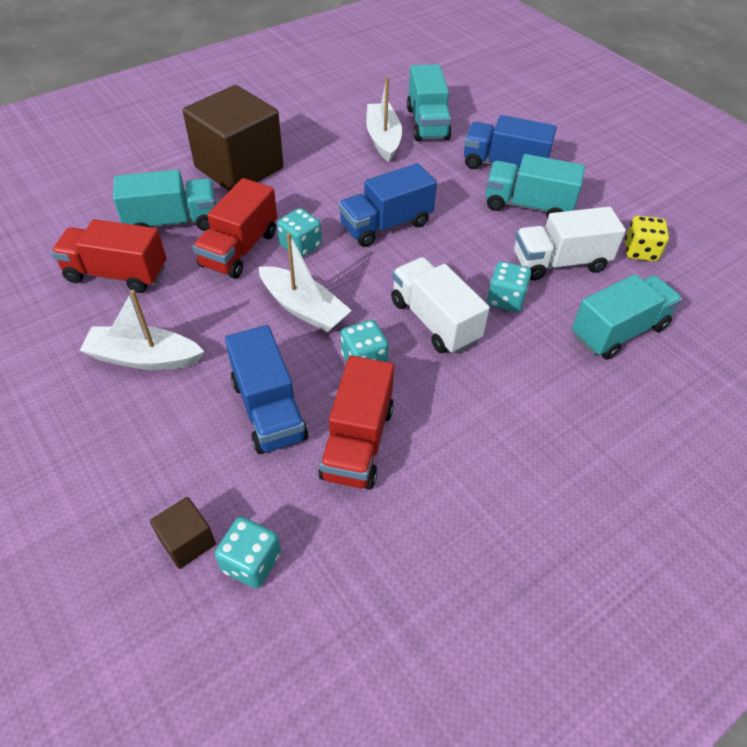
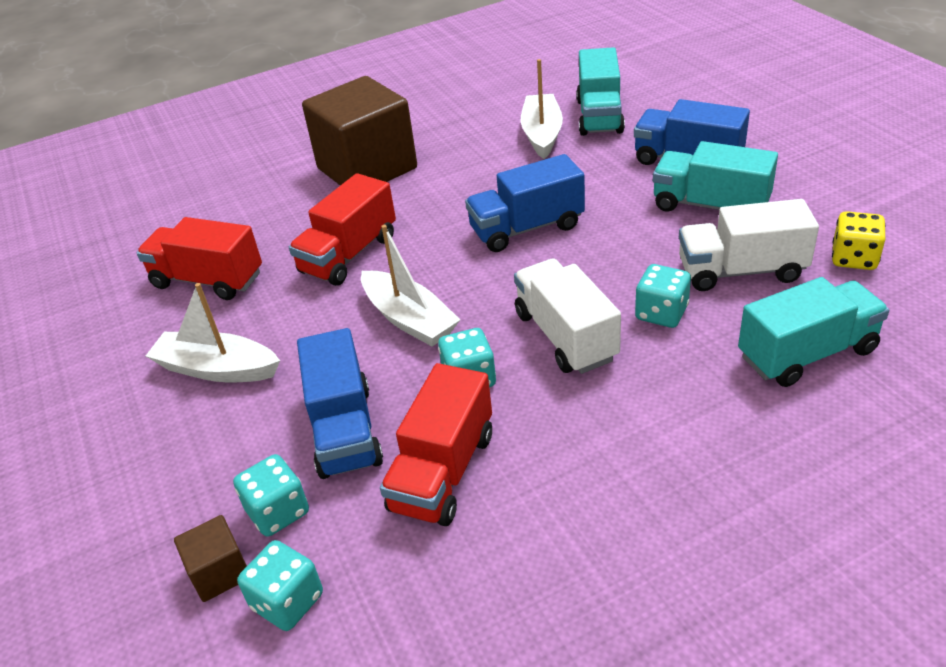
camera: 15 degrees right, 10 degrees down
(173, 222) = (280, 226): turquoise truck -> none
(300, 246) = (420, 251): turquoise dice -> turquoise dice (278, 512)

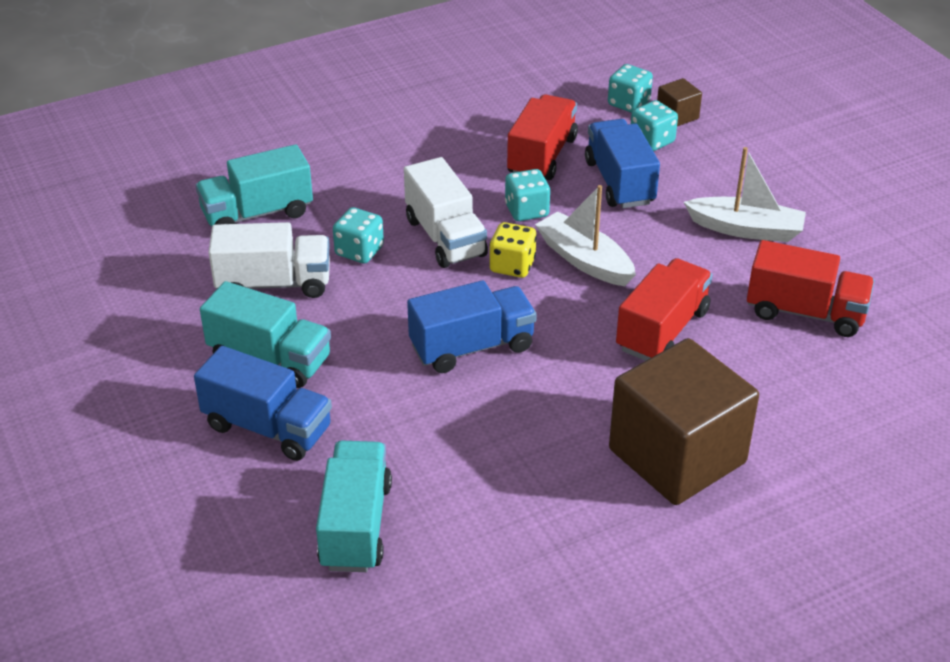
camera: 175 degrees right, 0 degrees up
(542, 134) = (441, 496): white boat -> none
(854, 258) = (167, 288): yellow dice -> yellow dice (512, 266)

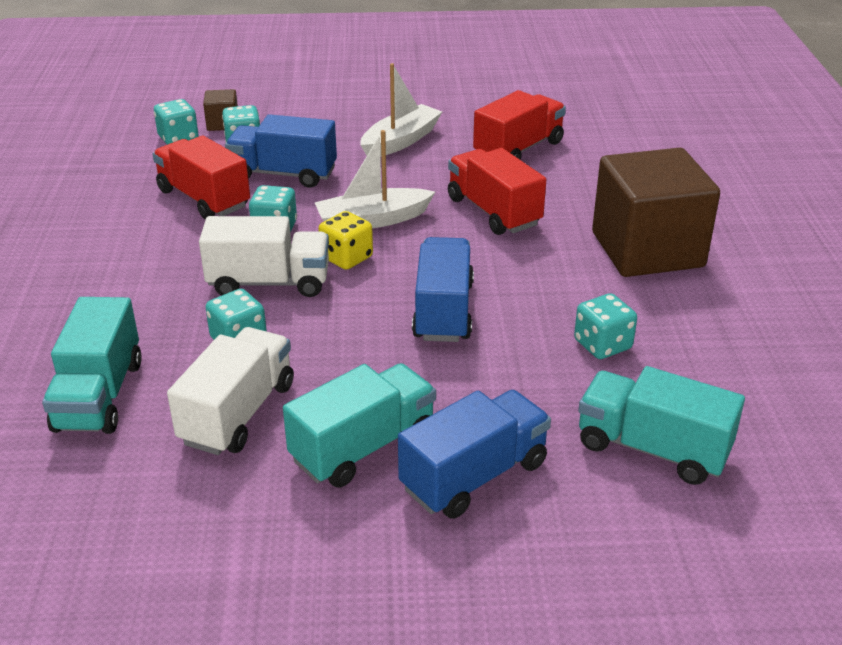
camera: 65 degrees left, 5 degrees down
(487, 460) = (602, 345): none -> turquoise dice

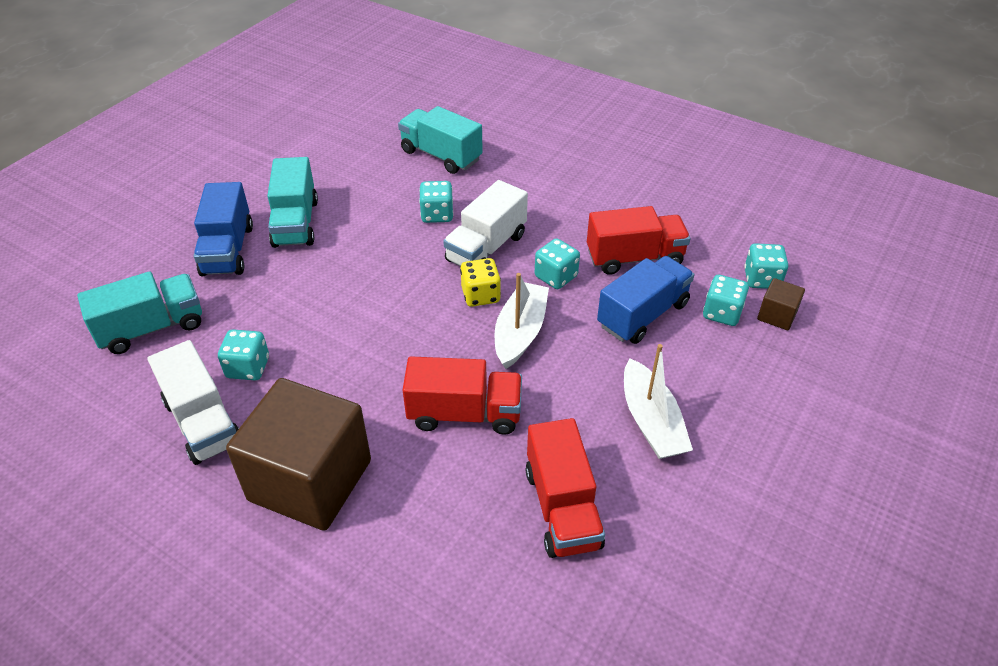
camera: 125 degrees right, 10 degrees up
(238, 413) = (373, 193): white truck -> white truck (203, 422)
(443, 311) = (369, 311): blue truck -> none

